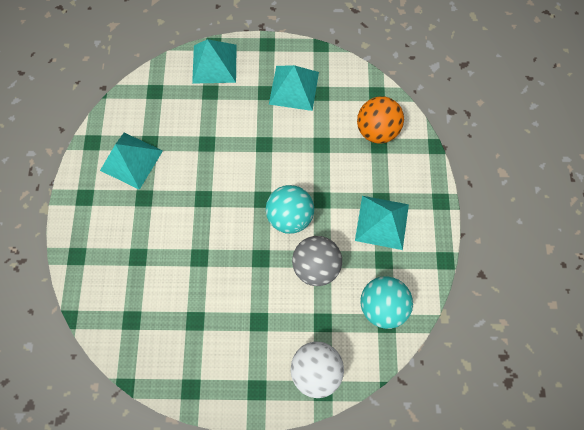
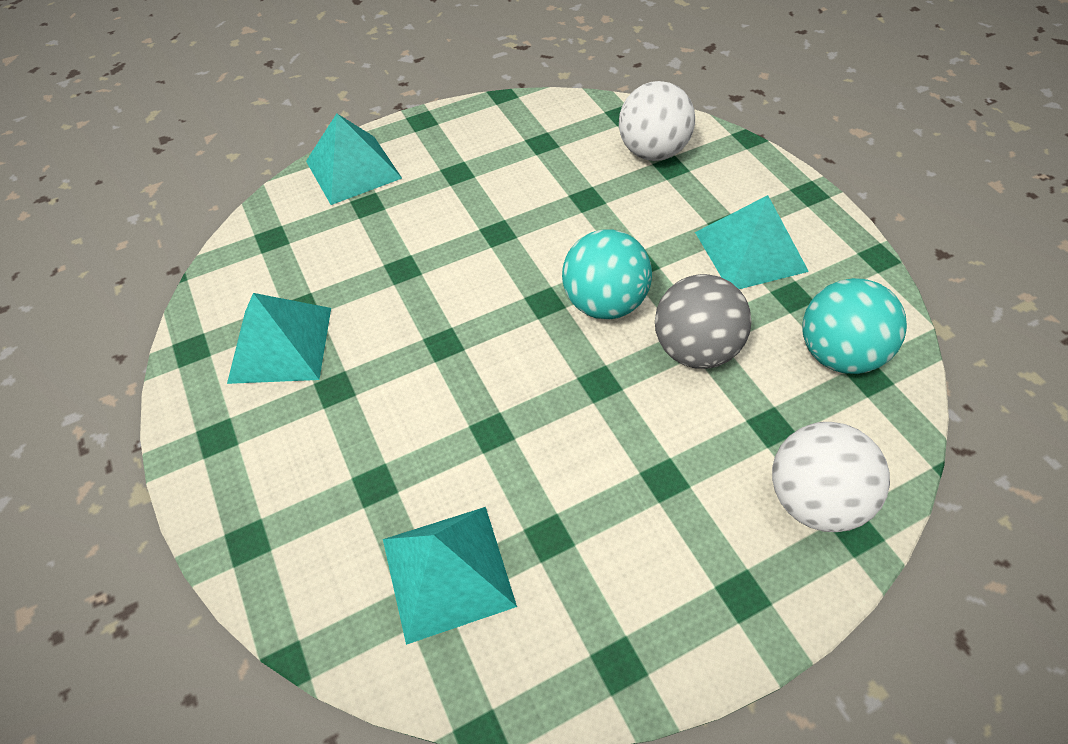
camera: 25 degrees left, 20 degrees down
(294, 87) = (497, 151): turquoise pyramid -> turquoise pyramid (448, 571)
(376, 130) = (652, 152): orange ball -> white ball

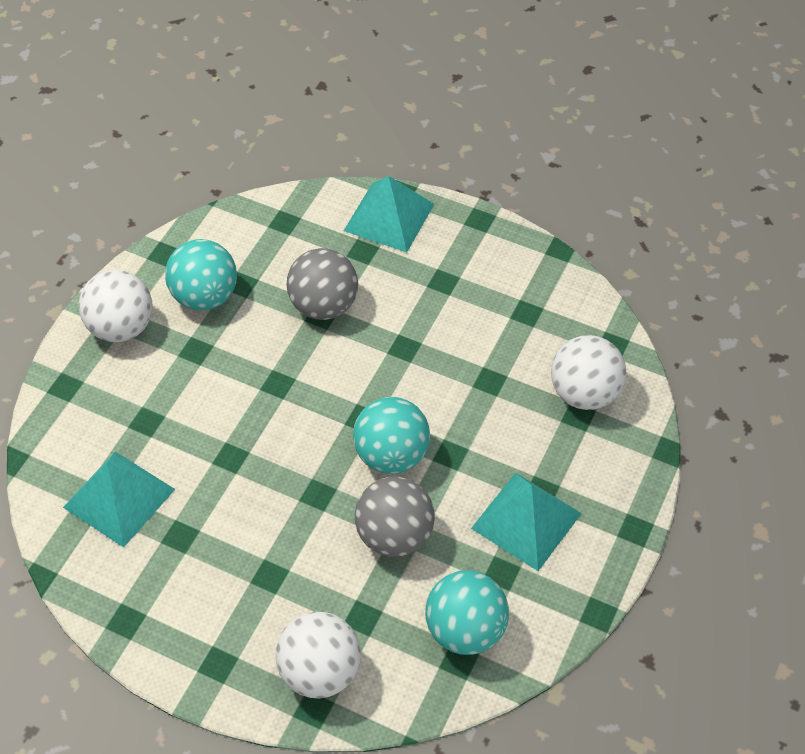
camera: 50 degrees right, 0 degrees up
(234, 438) = (121, 327): none -> white ball
(281, 344) = (205, 296): turquoise pyramid -> turquoise ball
(394, 261) = (324, 305): none -> grey ball

